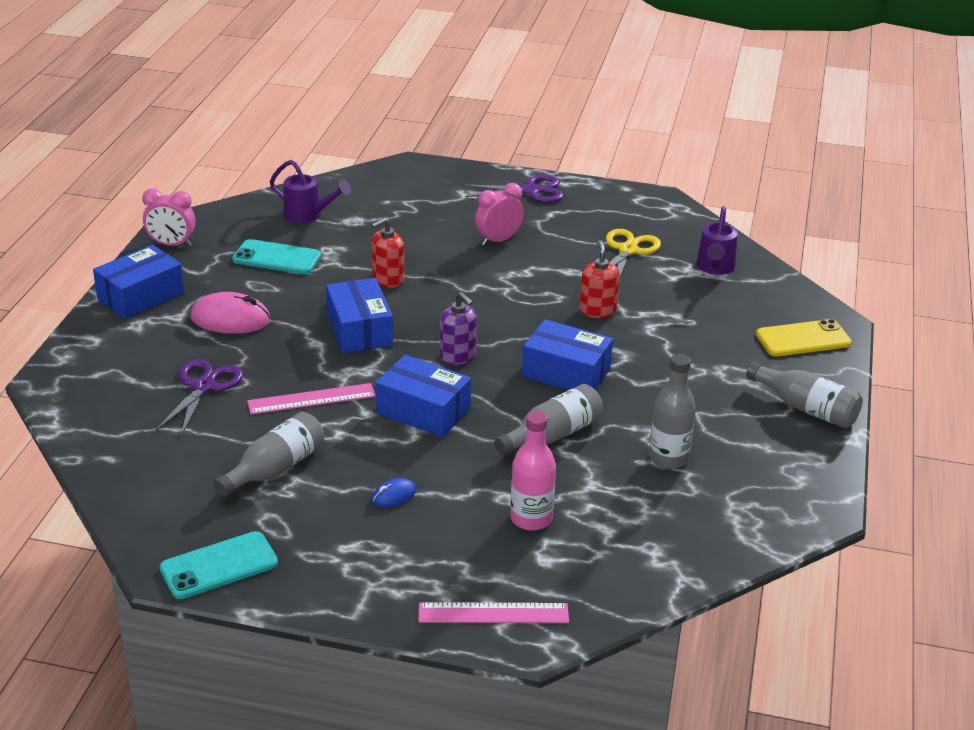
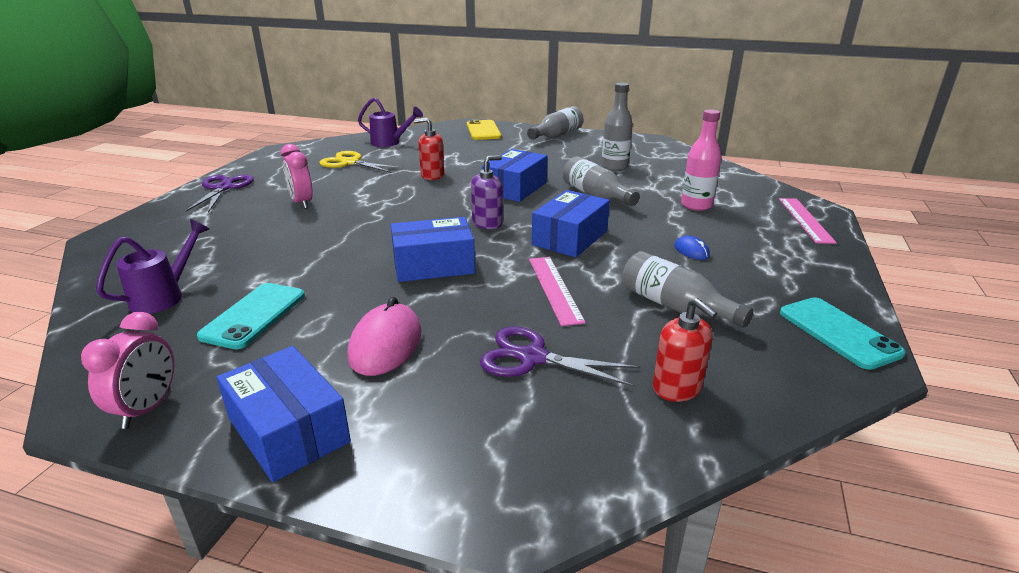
camera: 85 degrees left, 5 degrees down
(388, 279) = (343, 251): red soap dispenser -> red soap dispenser (677, 388)

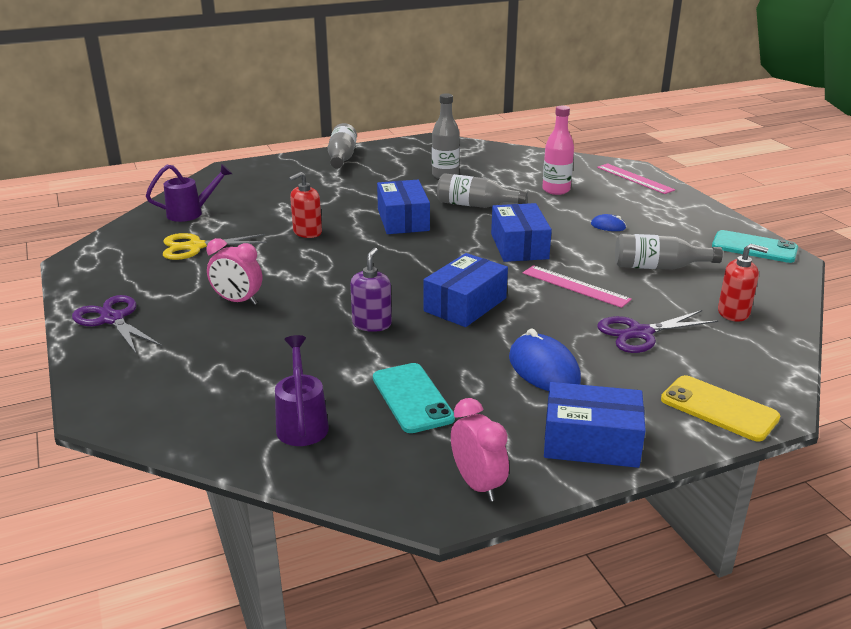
camera: 40 degrees left, 0 degrees up
(385, 344) = (543, 369): pink mouse -> blue mouse
(483, 131) = (262, 172): yellow phone -> yellow phone (719, 409)
(487, 223) = (439, 257): purple soap dispenser -> purple soap dispenser (372, 324)

